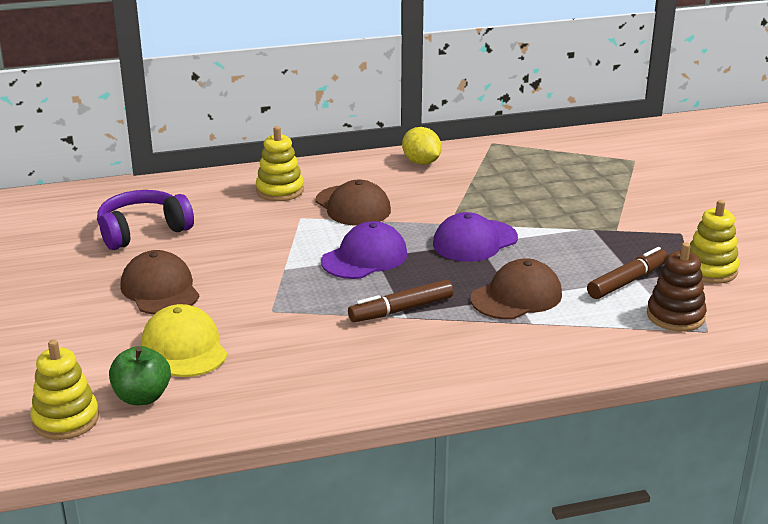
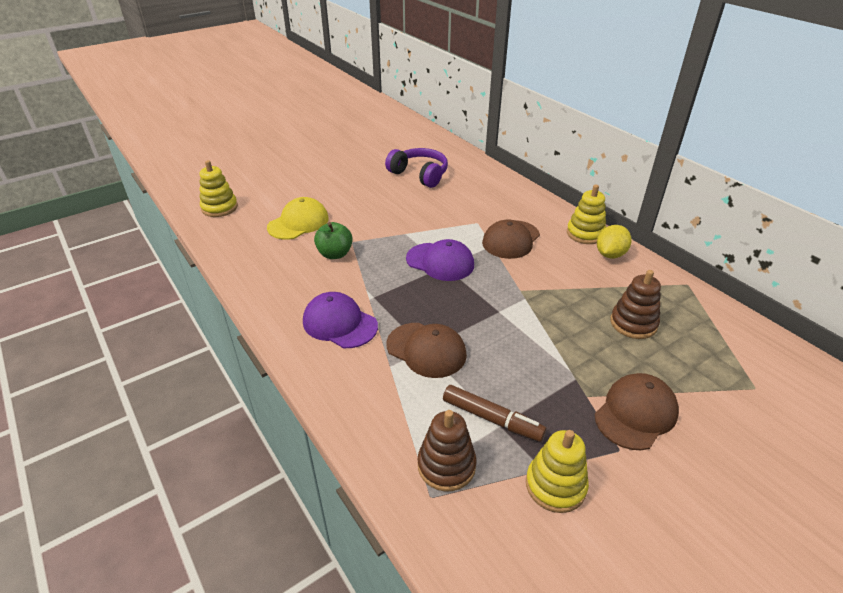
camera: 70 degrees right, 10 degrees up
(142, 397) = (245, 223): green apple -> green apple (335, 254)
(160, 289) = (357, 198): brown cap -> brown cap (635, 413)
(280, 190) = (508, 205): yellow stacking toy -> yellow stacking toy (585, 233)
(401, 310) = (377, 294): brown marker -> none
(475, 241) = (501, 309): purple cap -> purple cap (339, 323)
(533, 183) = (633, 323): none -> brown stacking toy

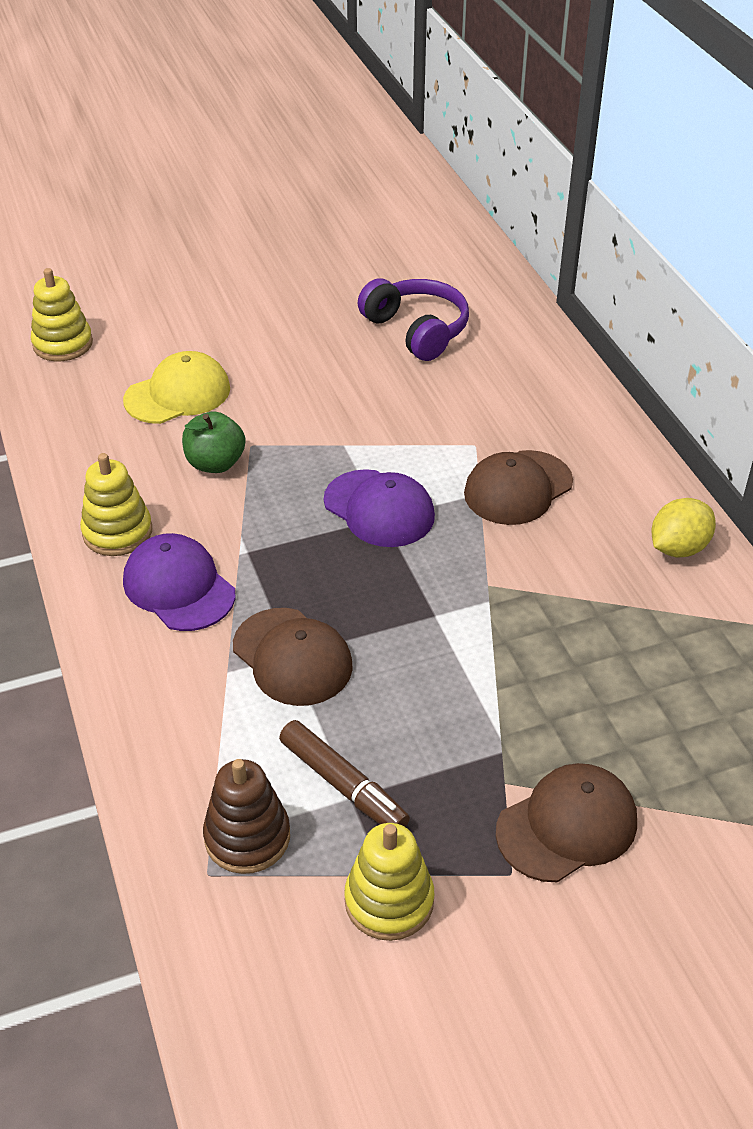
camera: 15 degrees right, 5 degrees up
(585, 233) = (655, 499): yellow stacking toy -> yellow stacking toy (117, 532)
(633, 323) = (647, 680): brown stacking toy -> none

